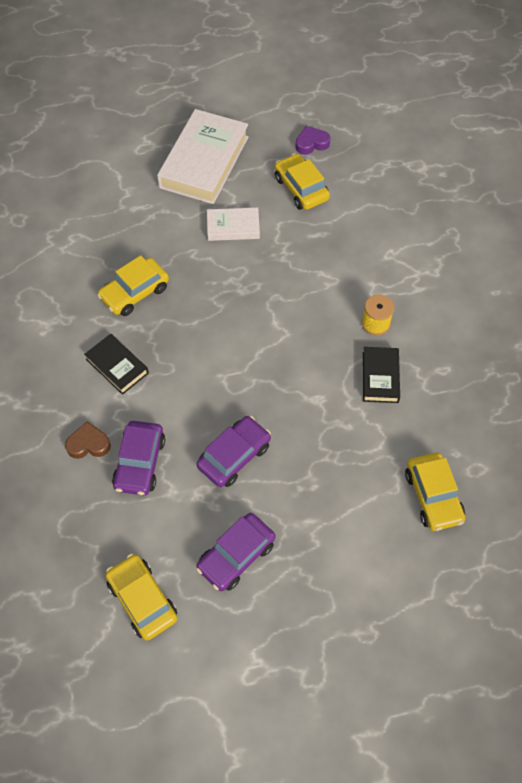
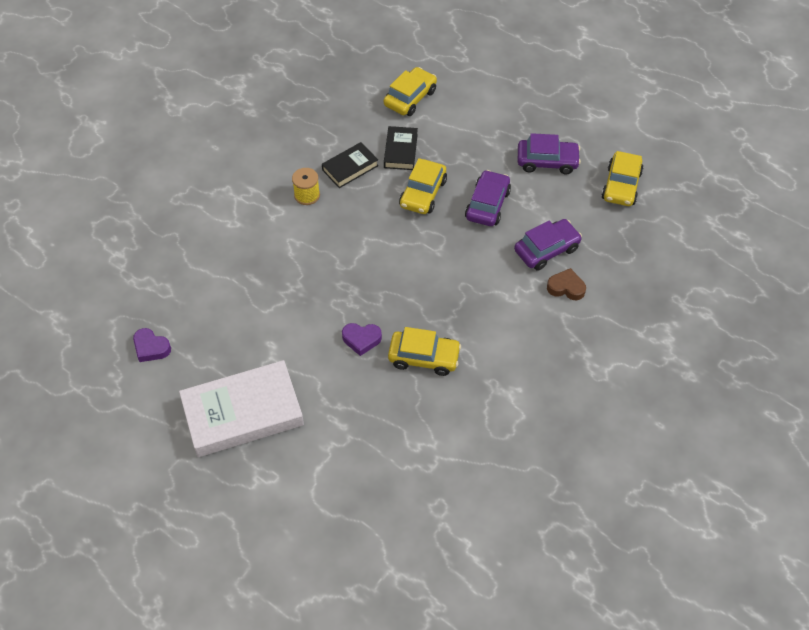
camera: 130 degrees left, 5 degrees down
(88, 444) = (566, 287): brown heart -> brown heart turned 150 degrees clockwise
(117, 366) = (495, 318): black book -> black book (400, 151)
(192, 265) = (361, 339): none -> purple heart
(233, 227) = (297, 339): white book -> none
(234, 456) = (487, 205): purple car -> purple car turned 105 degrees clockwise
(301, 188) = (212, 321): yellow car -> yellow car (423, 193)

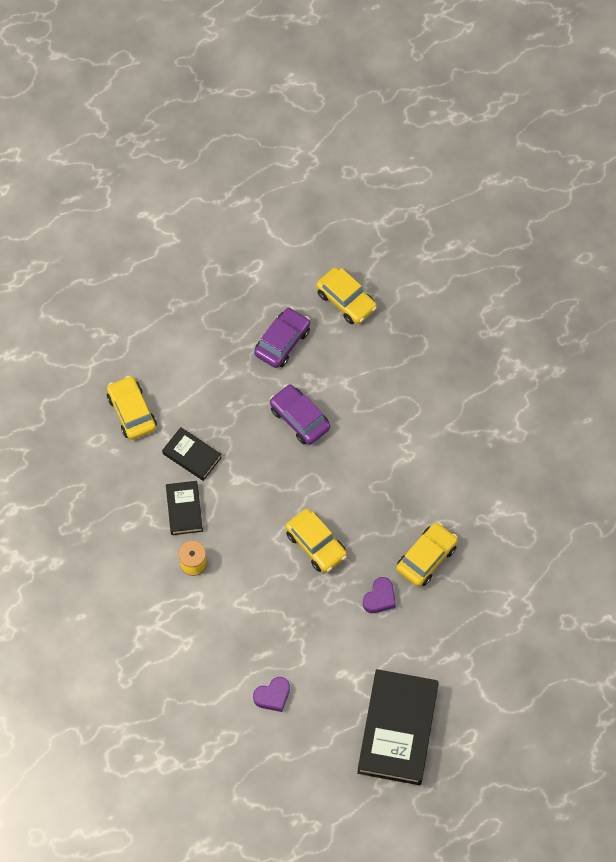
camera: 60 degrees left, 10 degrees up
(151, 348) = (285, 776): purple heart -> purple heart (273, 696)
(243, 413) = (397, 729): white book -> black book
(423, 193) = (253, 464): yellow car -> yellow car (316, 544)
(546, 250) = (376, 400): purple car -> none
(566, 287) = (423, 409): brown heart -> none

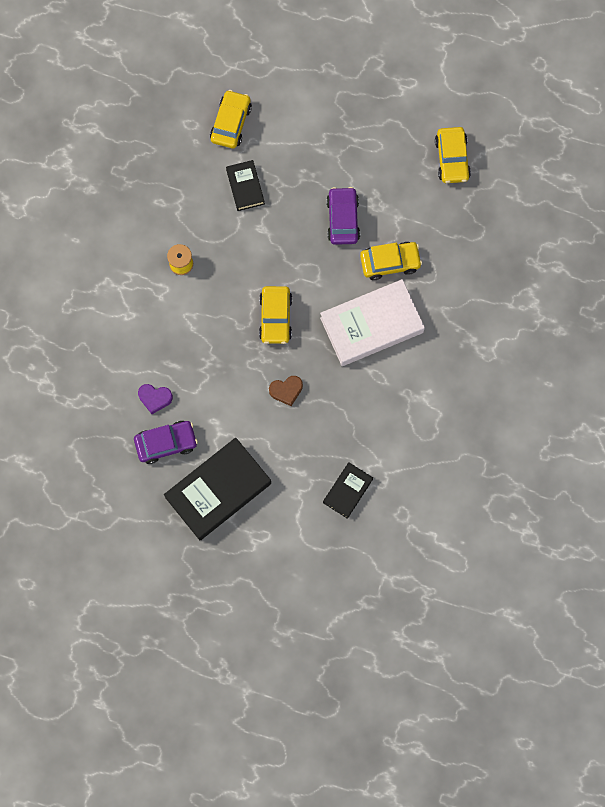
camera: 40 degrees right, 10 degrees up
(184, 509) = (207, 221): black book -> black book (347, 491)
(282, 342) = (379, 154): purple car -> purple car (166, 443)
(380, 598) = (286, 391): purple heart -> brown heart
(402, 486) = (371, 325): none -> white book
(426, 558) = (343, 389): yellow car -> yellow car (390, 263)

